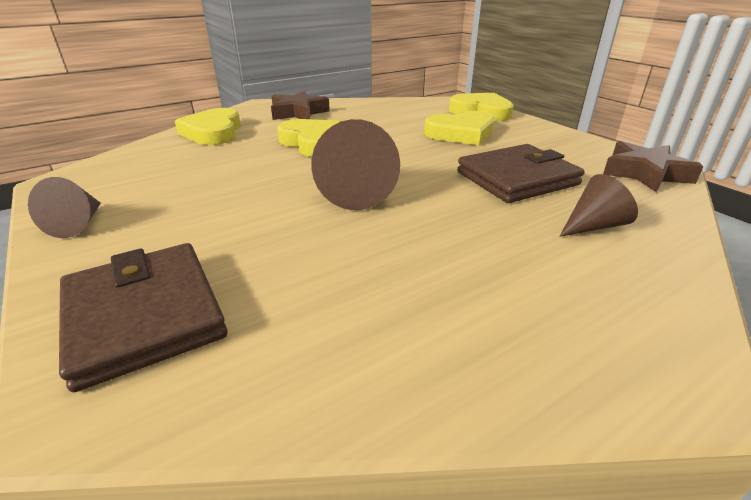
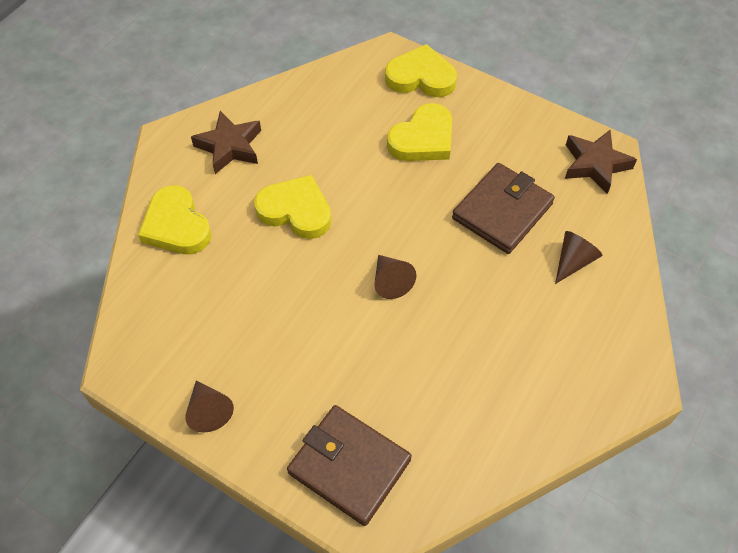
camera: 25 degrees left, 25 degrees up
(358, 192) = (391, 281): brown cone -> brown cone, size x0.62

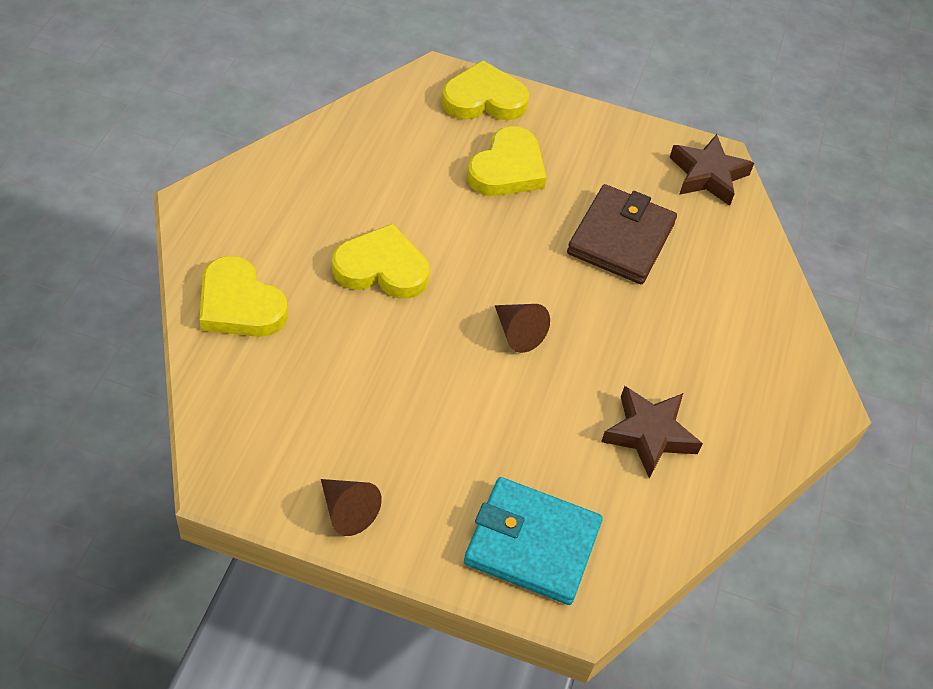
camera: 20 degrees left, 5 degrees down
(230, 146) = (277, 204): brown star -> brown star (649, 434)
(349, 466) = (532, 544): brown wallet -> turquoise wallet
(573, 261) = (714, 283): brown cone -> none

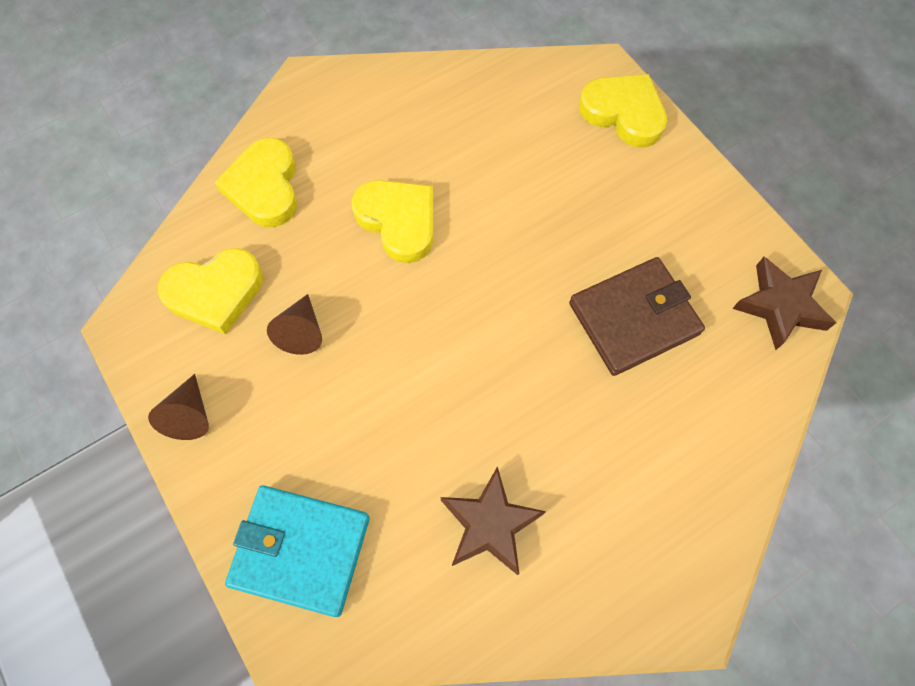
camera: 45 degrees right, 15 degrees up
(507, 169) = (586, 191): yellow heart -> yellow heart (215, 292)
(518, 333) = (459, 350): brown cone -> brown cone (302, 332)
(532, 544) = (301, 550): turquoise wallet -> turquoise wallet turned 45 degrees counterclockwise

